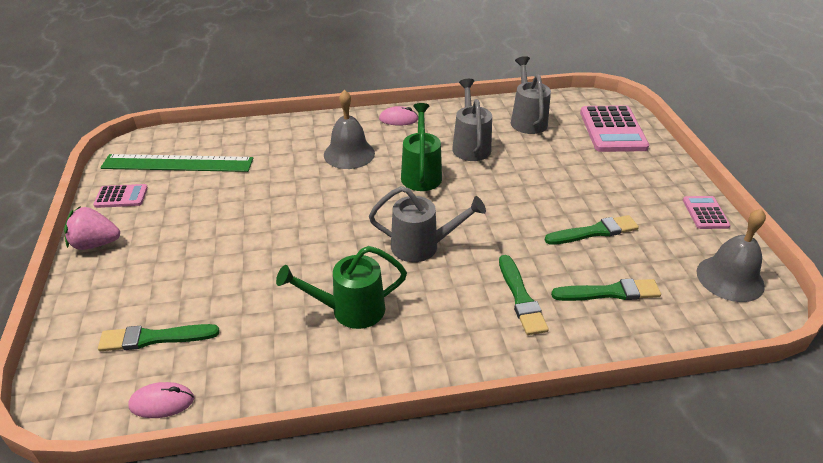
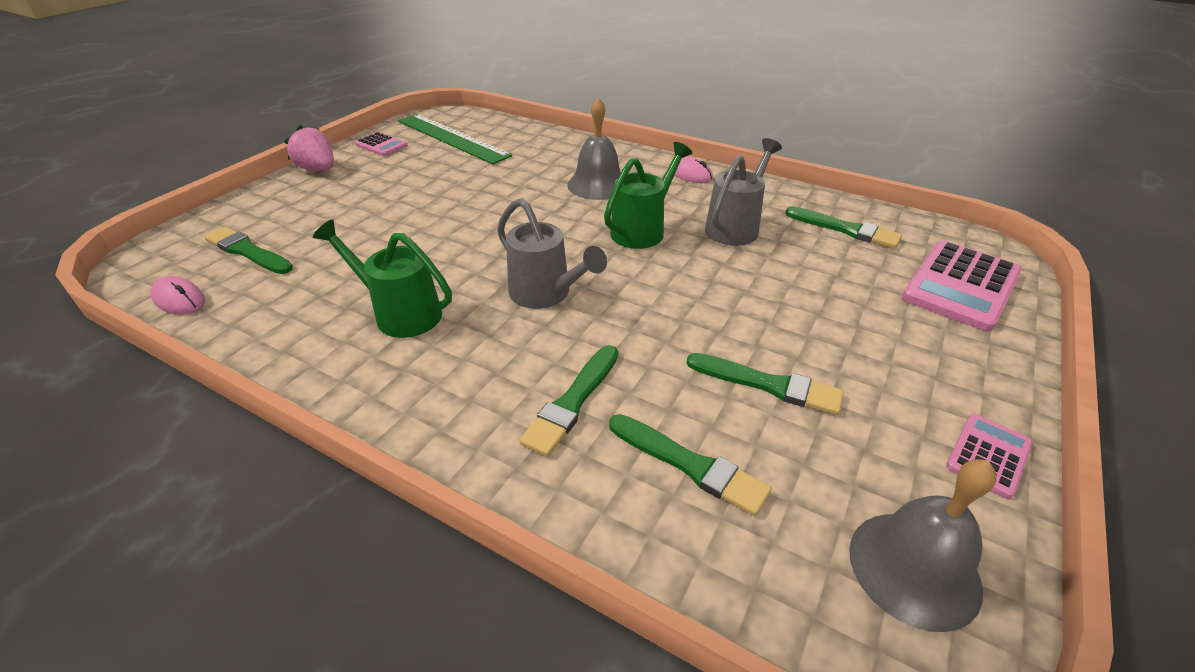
camera: 40 degrees right, 0 degrees up
(527, 120) = (845, 229): grey watering can -> green brush

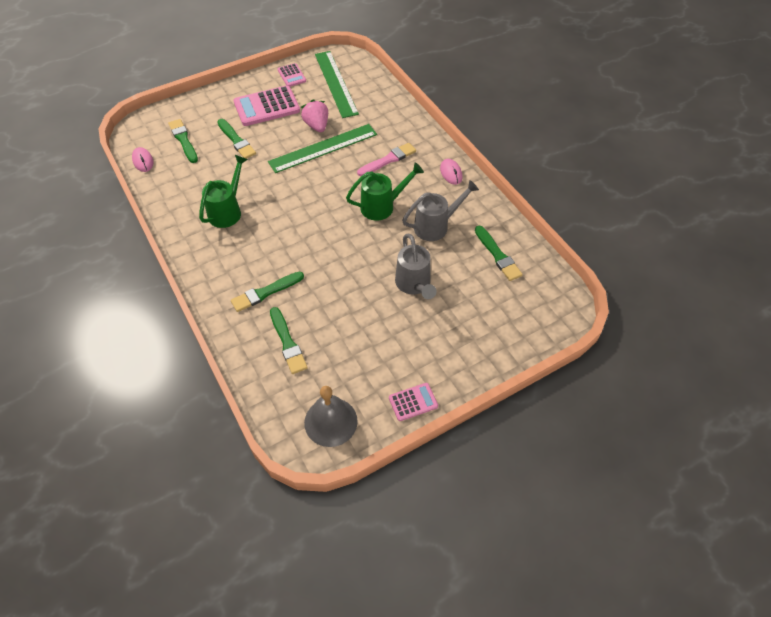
camera: 30 degrees right, 15 degrees up
(318, 169) = (246, 85): pink strawberry -> pink strawberry (317, 126)
(400, 313) = (227, 211): green watering can -> green watering can turned 60 degrees clockwise
(494, 198) = (323, 148): none -> green ruler
(546, 294) = (299, 229): grey watering can -> grey watering can (414, 285)
(598, 184) = (388, 160): grey bell -> pink brush
(768, 385) = (354, 325): green brush -> green brush (236, 140)
(961, 286) = (516, 321): pink calculator -> pink calculator (267, 107)

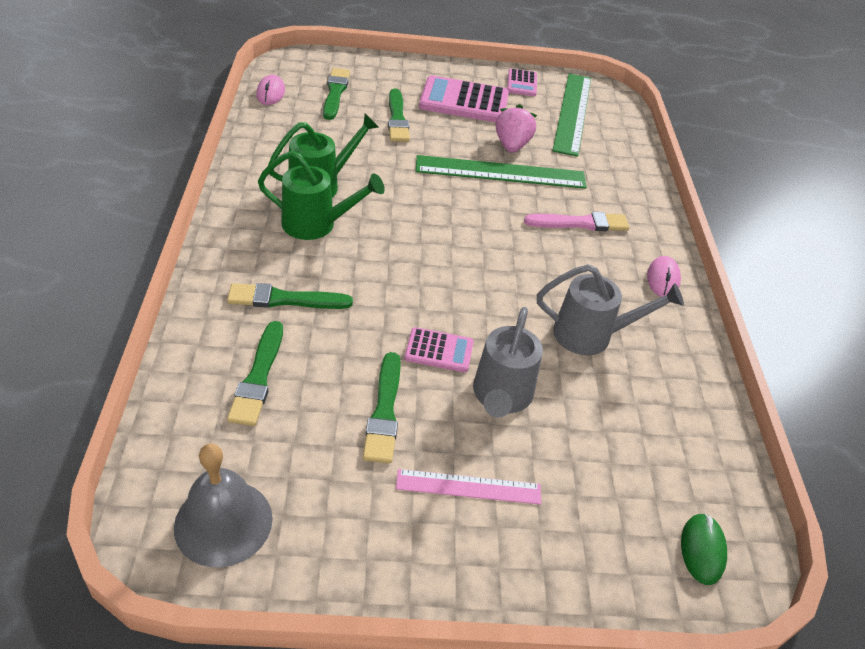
camera: 25 degrees right, 10 degrees down
(382, 206) = (530, 274): green watering can -> green watering can (316, 224)
(413, 402) = (369, 569): pink calculator -> pink calculator (439, 350)
(430, 339) = (468, 487): none -> pink ruler
(497, 255) = (664, 423): green brush -> green brush (384, 411)
(548, 308) = (702, 550): none -> green mouse

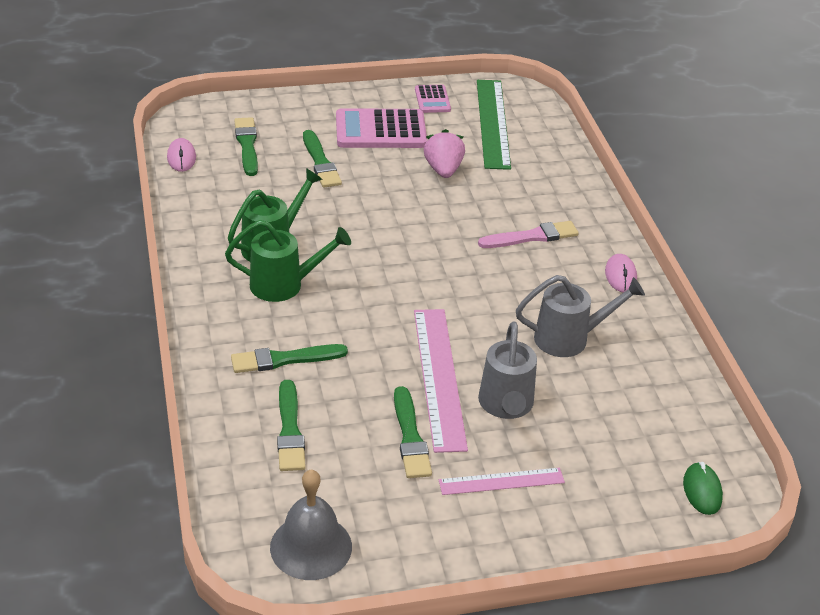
camera: 10 degrees left, 5 degrees down
(439, 350) = (439, 377): pink calculator -> pink ruler
(500, 172) = (441, 200): green ruler -> none

